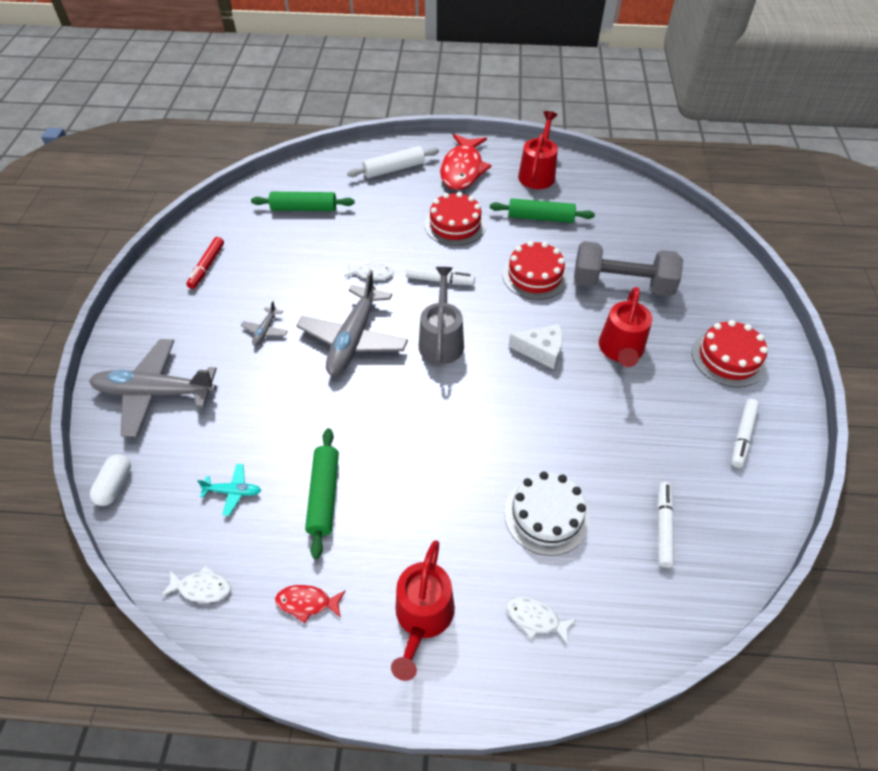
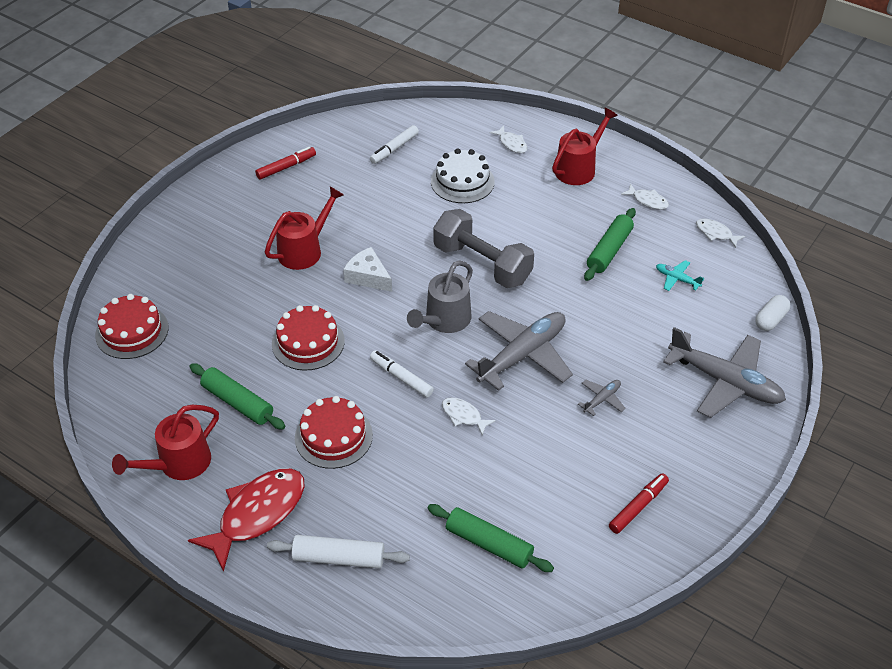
camera: 150 degrees left, 5 degrees down
(307, 603) = (648, 201): red fish -> white fish
(622, 284) = (240, 299): grey dumbbell -> grey dumbbell (482, 264)
(728, 358) = (230, 211): red cake -> red cake (132, 331)
(742, 436) = (286, 167): white marker -> red marker

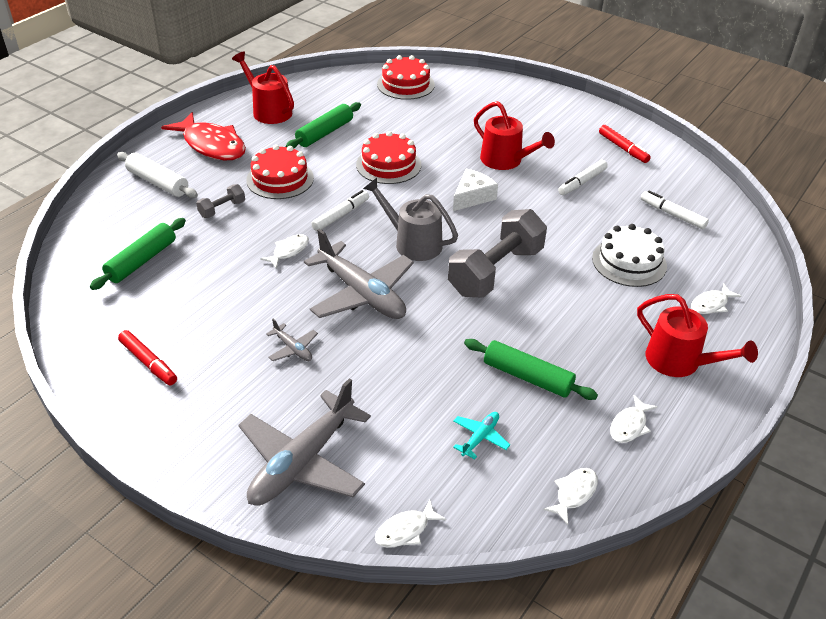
camera: 90 degrees right, 5 degrees down
(338, 558) = (158, 182): white rolling pin -> white rolling pin turned 60 degrees counterclockwise
(343, 199) = (582, 182): none -> white marker
(392, 483) = (222, 209): none -> grey dumbbell
(770, 320) = (405, 530): white capsule -> white fish

